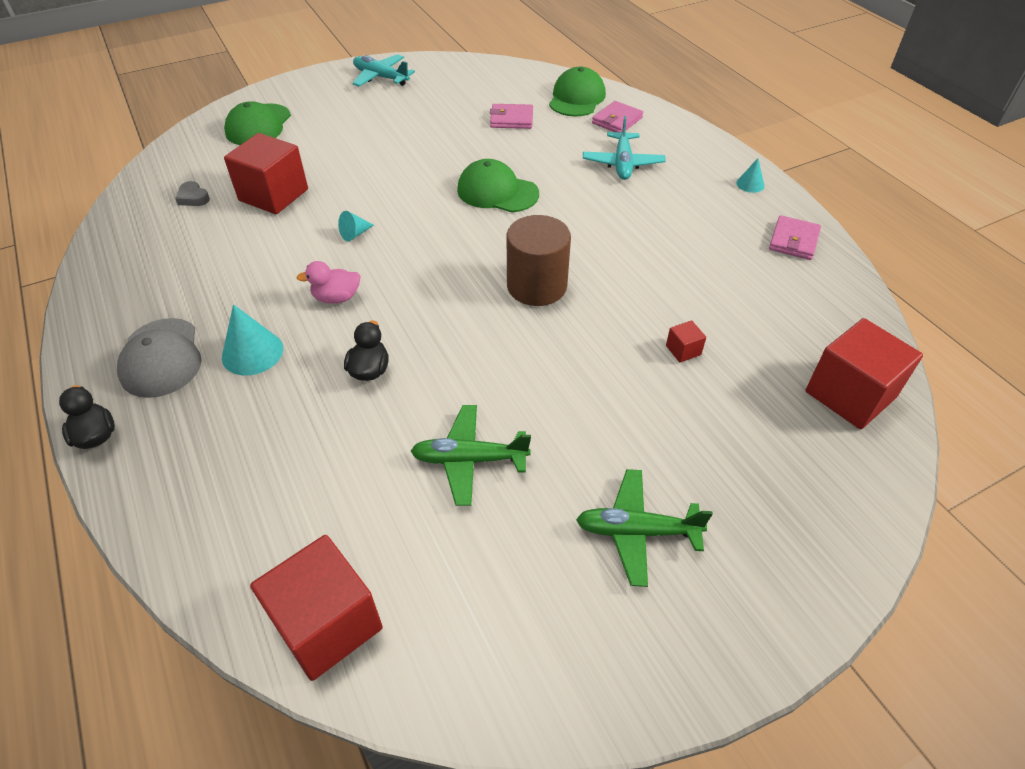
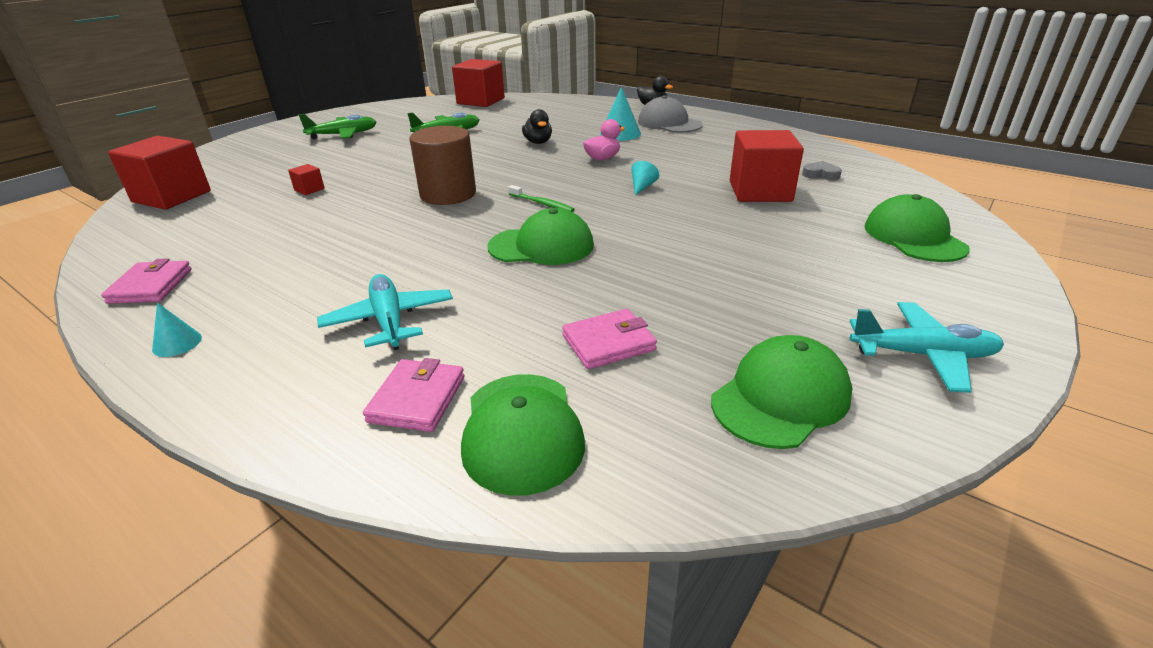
camera: 155 degrees right, 15 degrees down
(460, 240) = (542, 204): none -> green toothbrush
(462, 81) = (781, 397): none -> green cap

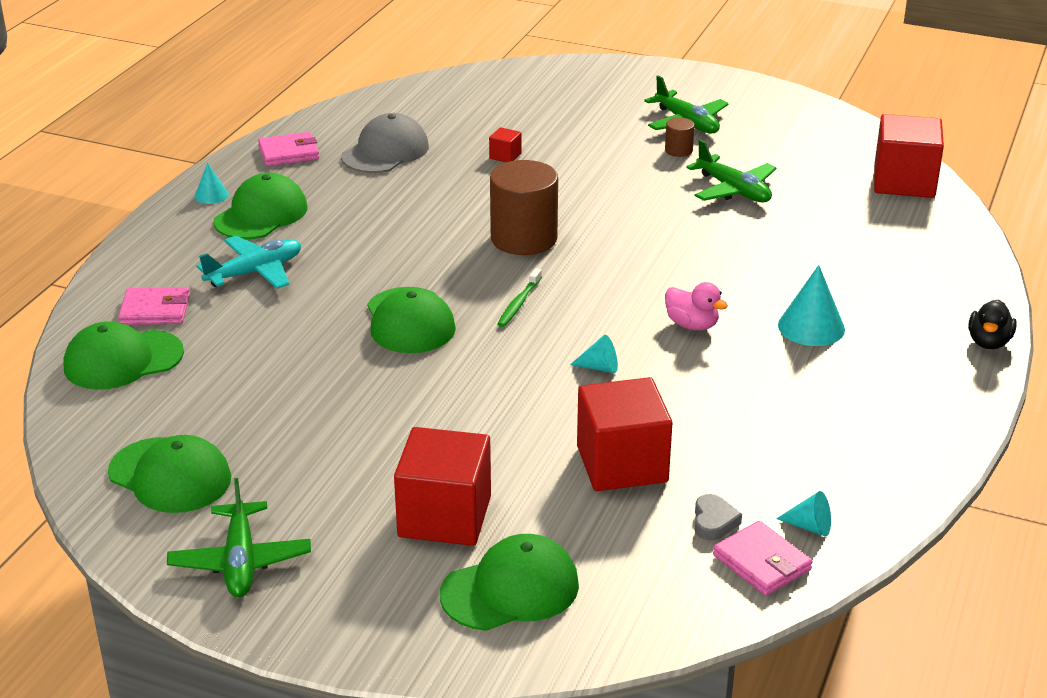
camera: 75 degrees right, 0 degrees up
(172, 196) = (461, 93): red cube -> red cube (444, 516)
(267, 310) = (261, 214): none -> green cap
(378, 140) = (678, 150): none -> brown cylinder
(538, 142) = (733, 265): black duck -> none
(608, 343) = (237, 383): pink wallet -> pink wallet (762, 562)
(669, 123) = (893, 367): grey cap -> grey cap (385, 151)
(821, 155) = (809, 526): none -> turquoise cone
(922, 355) = (240, 561): turquoise plane -> green plane

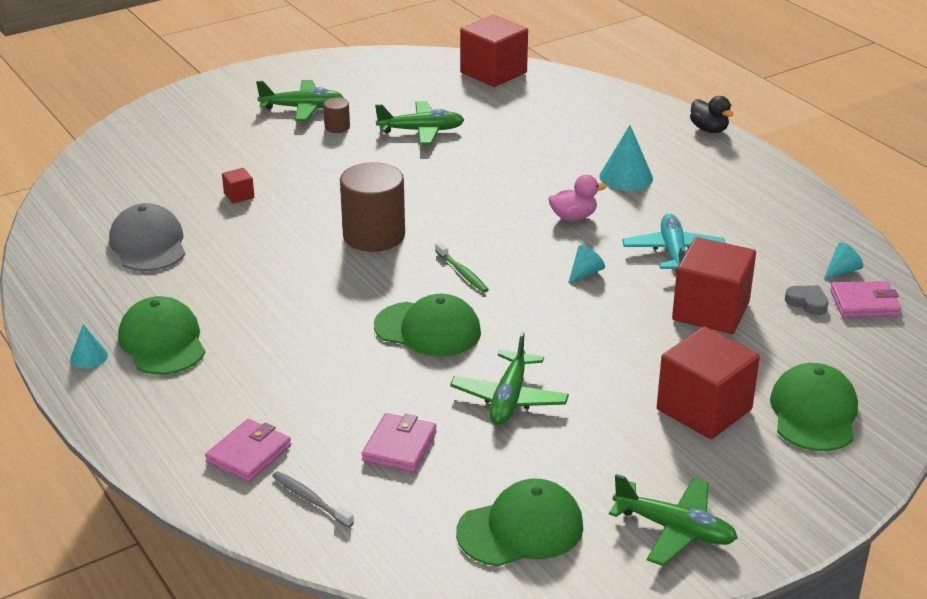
camera: 55 degrees left, 0 degrees up
(123, 360) = (310, 499): green cap -> grey toothbrush
(255, 272) = (255, 378): turquoise plane -> turquoise plane (673, 253)
(289, 153) = (75, 291): pink wallet -> pink wallet (399, 446)
(350, 401) = (509, 398): none -> green plane

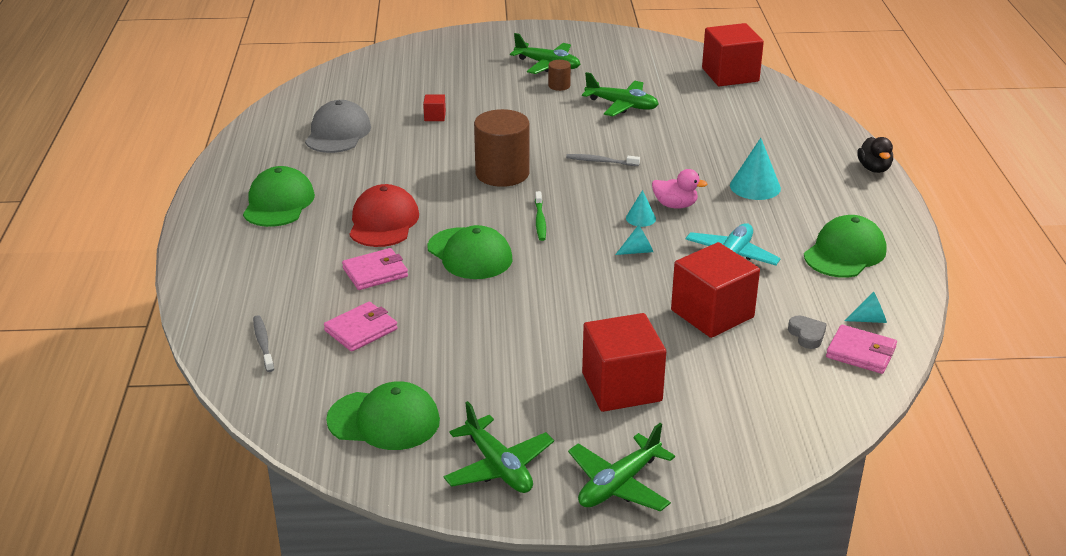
camera: 30 degrees right, 0 degrees up
(89, 357) = (222, 197): turquoise cone -> turquoise cone (640, 218)
(249, 454) = (255, 298): pink wallet -> pink wallet (375, 272)
(303, 325) = (383, 222): none -> red cap
(459, 194) = (600, 161): none -> grey toothbrush
(509, 398) = (476, 324): green plane -> green plane (619, 484)
(814, 413) = (713, 423): green cap -> green cap (845, 253)

